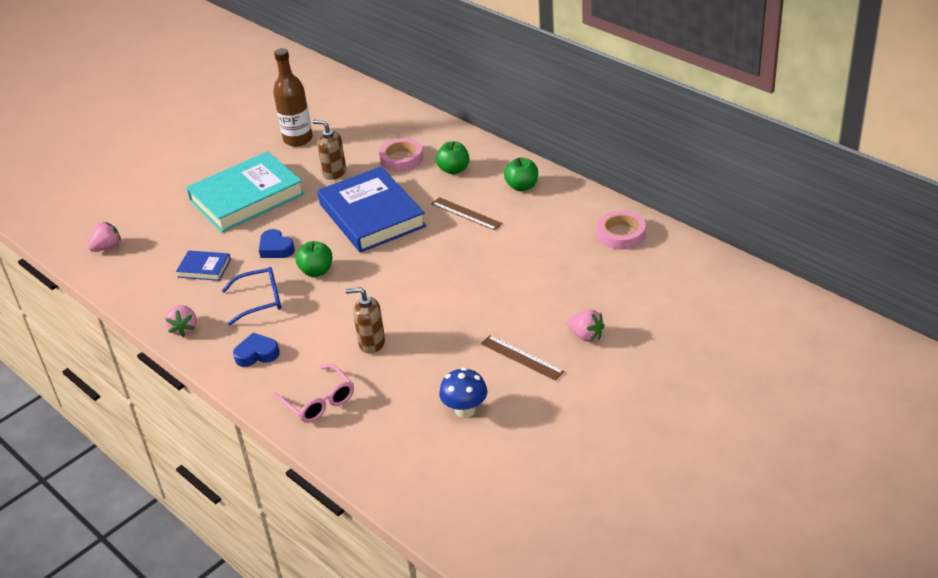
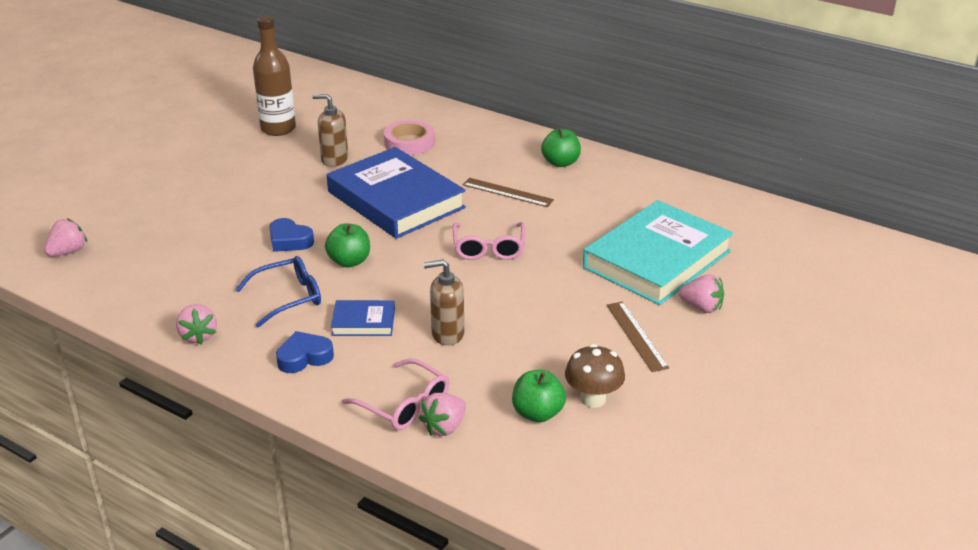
camera: 15 degrees left, 5 degrees down
(204, 268) = (204, 267): blue book -> blue book (363, 322)
(247, 197) = (234, 189): turquoise book -> turquoise book (657, 259)
(342, 423) = (444, 427): none -> pink strawberry
(431, 267) = (489, 248): none -> pink glasses
(453, 170) = (475, 150): green apple -> green apple (537, 413)
(465, 410) = (593, 399): blue mushroom -> brown mushroom
(522, 357) = (636, 336): brown ruler -> brown ruler turned 45 degrees clockwise
(621, 234) = (693, 203): pink tape -> none

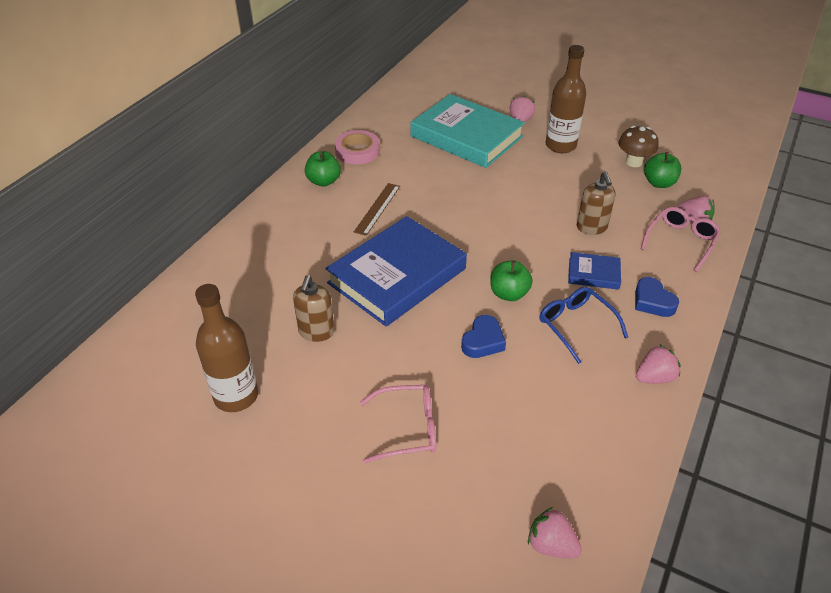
camera: 95 degrees left, 10 degrees up
(363, 322) = (593, 274): blue book -> blue book turned 75 degrees counterclockwise
(409, 142) = (280, 278): pink tape -> pink tape (357, 151)
(489, 248) = (469, 214): pink glasses -> pink glasses (408, 429)
(636, 336) = (560, 146): brown ruler -> brown bottle

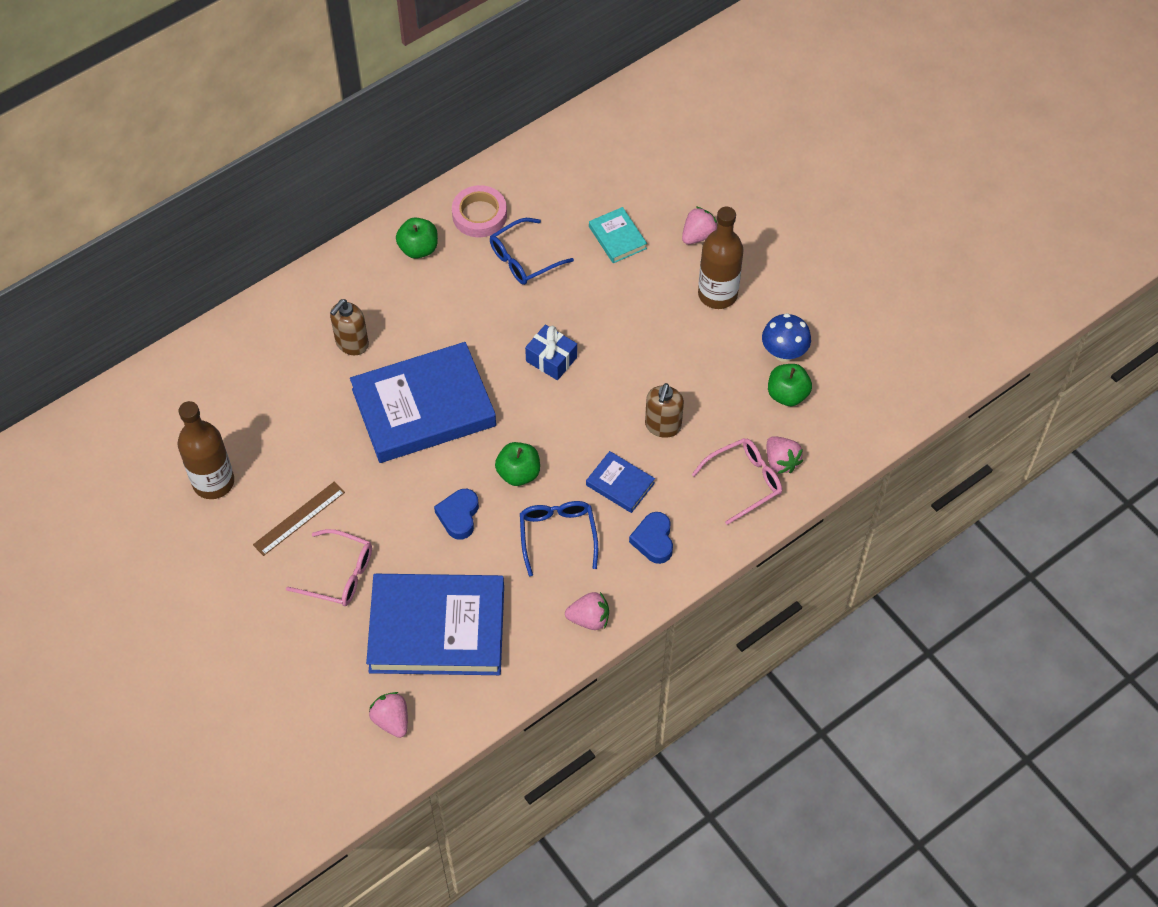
camera: 25 degrees right, 15 degrees up
(316, 332) = (313, 443): brown soap dispenser -> brown soap dispenser (352, 343)
(377, 208) = (454, 311): brown ruler -> brown ruler (299, 518)
(408, 165) = (523, 259): none -> blue glasses
(466, 136) = (617, 237): turquoise book -> turquoise book, size x0.44
(475, 214) = (551, 359): none -> blue gift
(483, 341) = (459, 516): blue heart -> blue heart turned 135 degrees clockwise
(531, 439) = (437, 629): none -> blue book
(633, 162) = (784, 352): brown mushroom -> blue mushroom

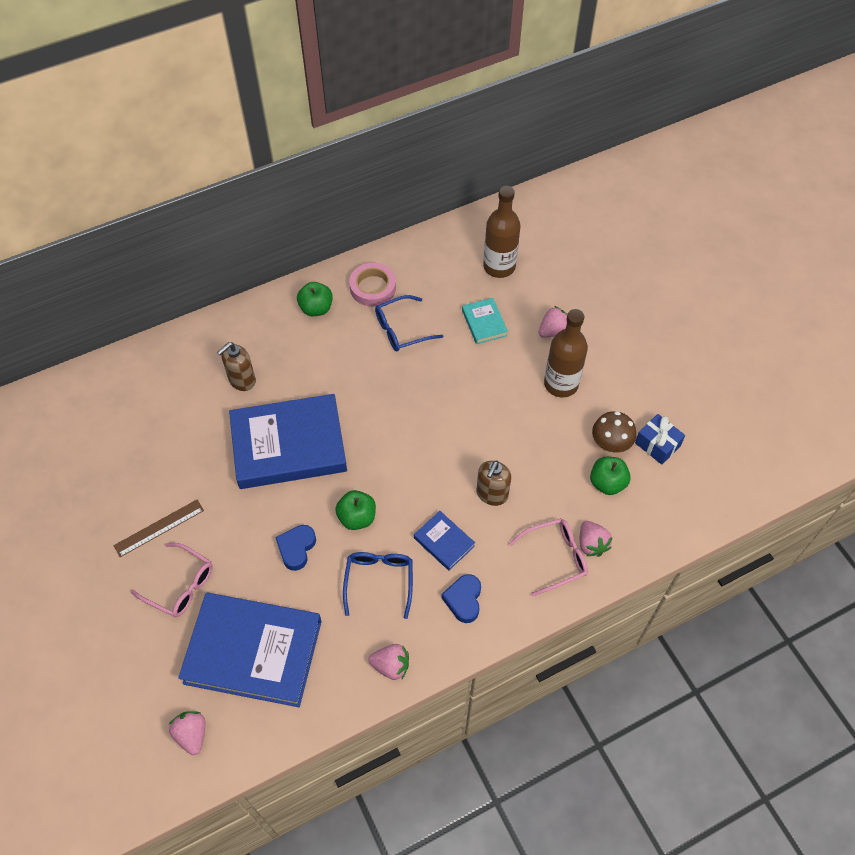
camera: 10 degrees right, 0 degrees up
(213, 482) = (96, 483): brown bottle -> brown bottle (499, 266)
(551, 359) = (407, 419): blue gift -> blue gift (657, 444)
(784, 352) = (610, 444): blue mushroom -> brown mushroom

